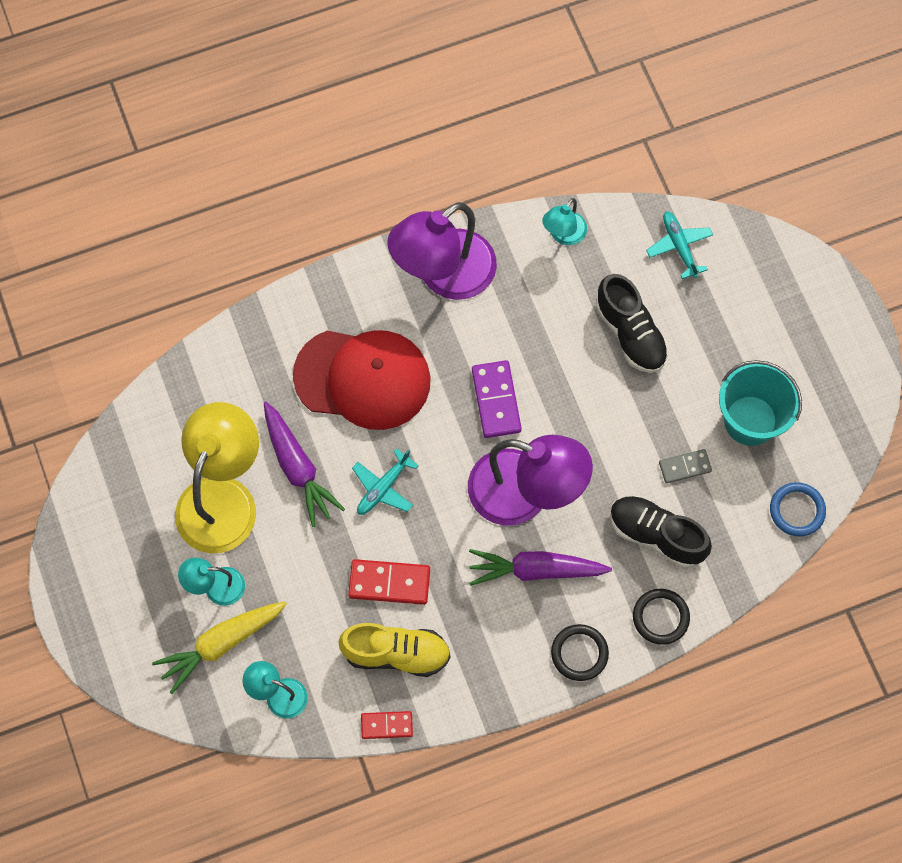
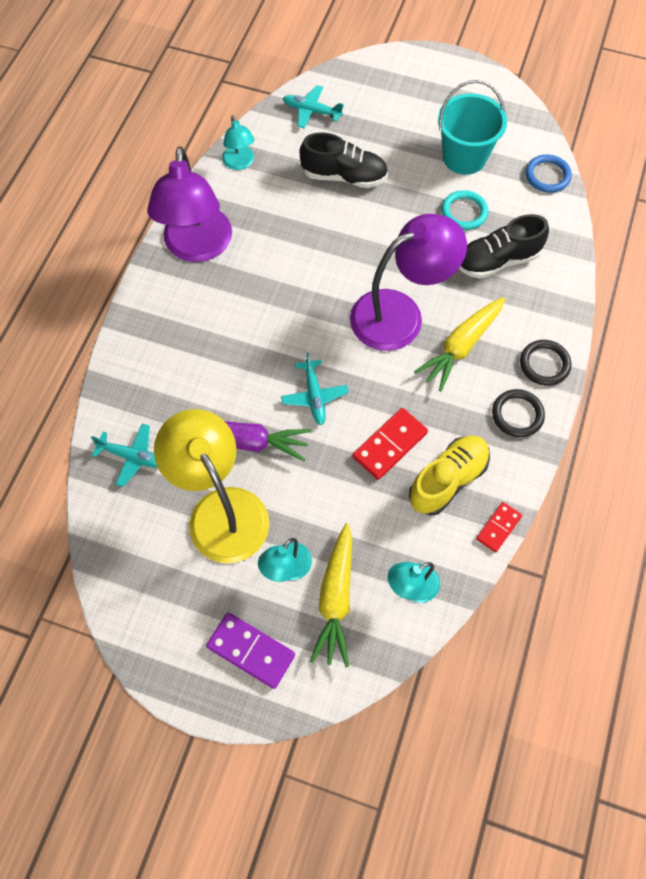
camera: 50 degrees left, 5 degrees down
(211, 394) = (132, 457): none -> turquoise plane
(363, 378) = (221, 349): red cap -> none
(496, 400) = (316, 282): purple domino -> purple domino (251, 650)
(535, 570) = (460, 347): purple carrot -> yellow carrot
(660, 617) = (558, 299): black ring -> black ring (517, 414)
(685, 467) = (464, 212): grey domino -> turquoise ring

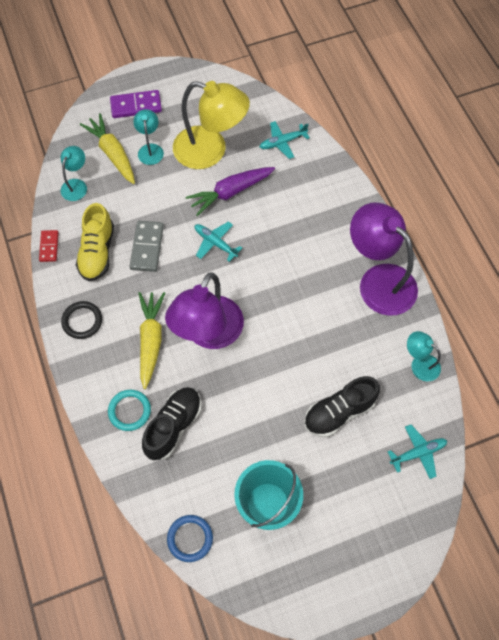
camera: 140 degrees right, 0 degrees up
(389, 445) = (147, 247): red domino -> grey domino
(464, 212) = (228, 450): turquoise ring -> turquoise ring (129, 411)
(544, 364) = (87, 369): black ring -> none

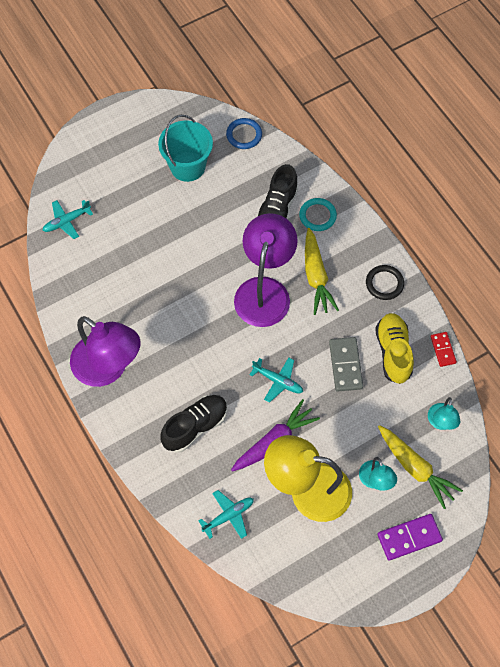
camera: 170 degrees right, 0 degrees up
(339, 412) = (136, 243): black shoe -> black shoe (195, 426)
(419, 364) = (66, 294): turquoise lamp -> none

